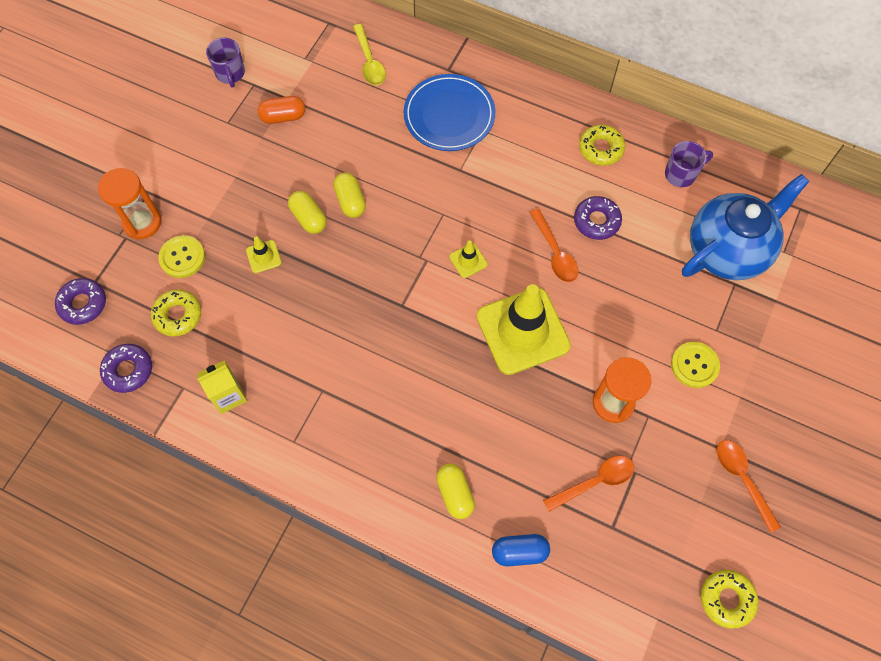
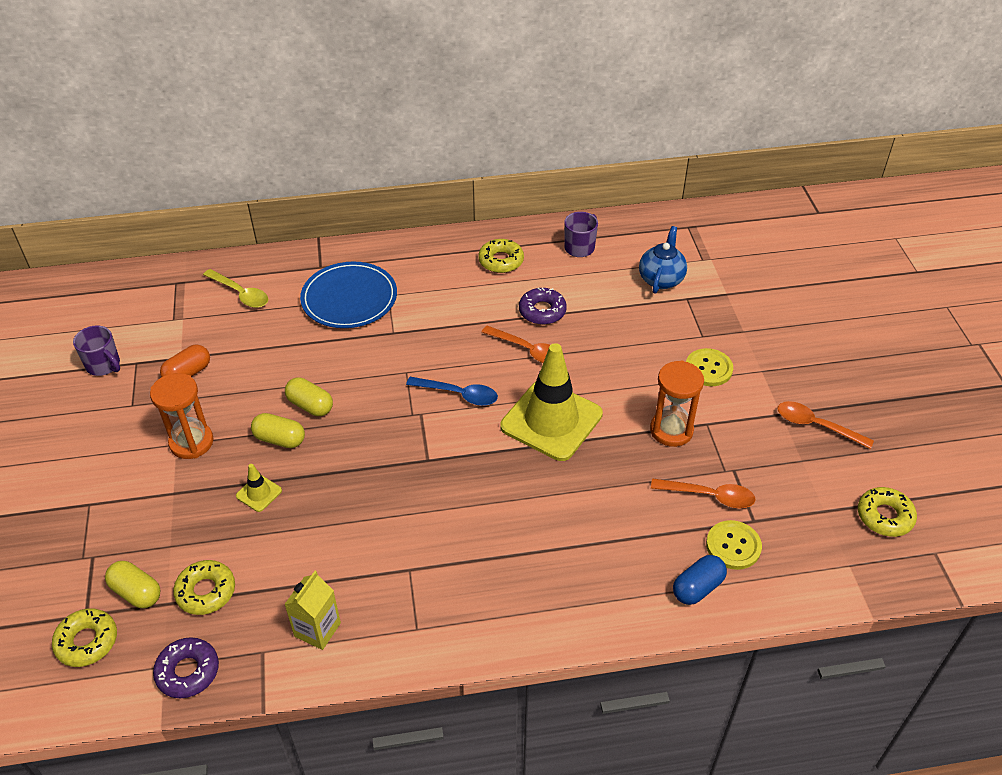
camera: 35 degrees left, 20 degrees down
(83, 304) = (87, 641): purple donut -> yellow donut
(142, 222) = (102, 533): orange hourglass -> orange hourglass (191, 442)
(182, 257) = (171, 539): yellow button -> yellow button (733, 546)
(455, 494) = (603, 578): yellow capsule -> yellow capsule (136, 592)
(468, 260) = (458, 394): yellow traffic cone -> blue spoon
(594, 482) = (709, 496): orange spoon -> orange spoon turned 75 degrees clockwise
(728, 250) = (661, 279): blue teapot -> blue teapot, size x0.56

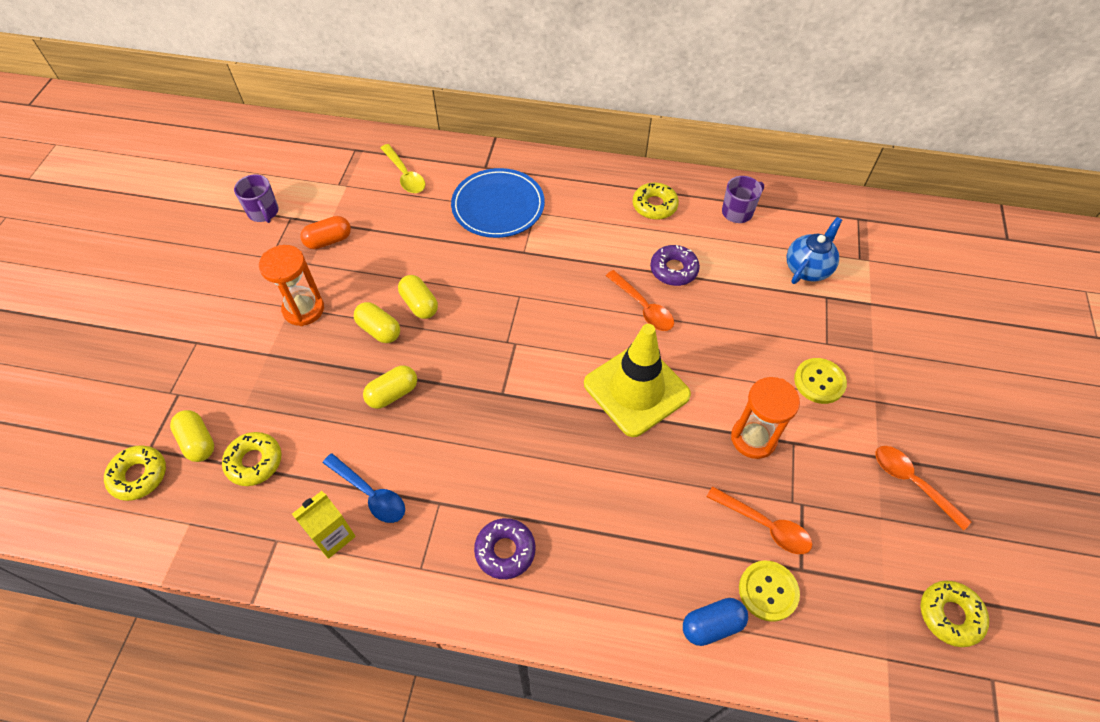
camera: 20 degrees right, 10 degrees up
(188, 672) = (206, 537): purple donut -> purple donut (505, 551)
(259, 493) = (339, 378): yellow traffic cone -> none
(320, 491) = (393, 394): none -> yellow capsule
(458, 394) = (558, 334): blue spoon -> blue spoon (370, 493)

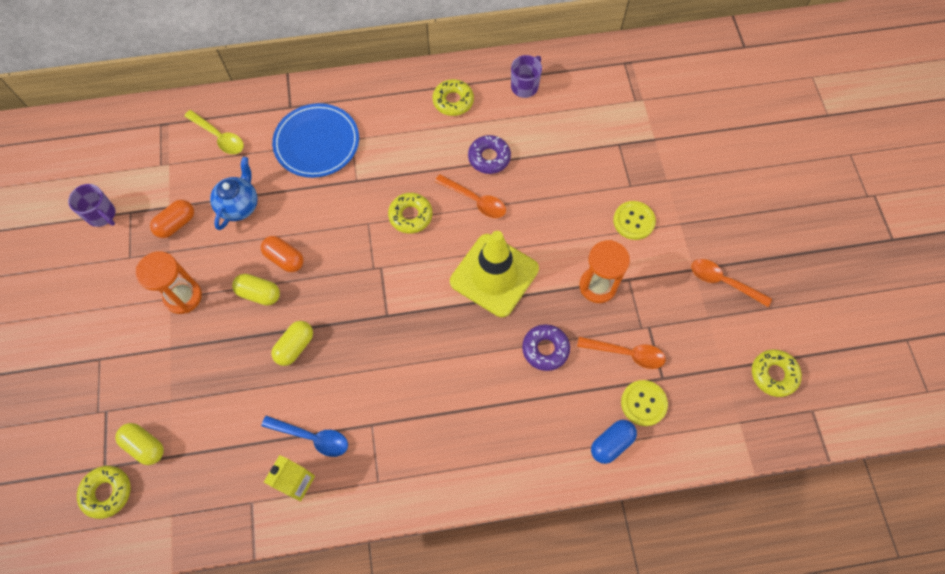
camera: 20 degrees left, 10 degrees up
(254, 462) = (202, 445): yellow donut -> yellow donut (410, 216)
(419, 304) = (285, 258): yellow capsule -> orange capsule
(505, 551) = (438, 444): purple donut -> purple donut (545, 349)
(807, 268) = (597, 122): blue teapot -> blue teapot (239, 206)

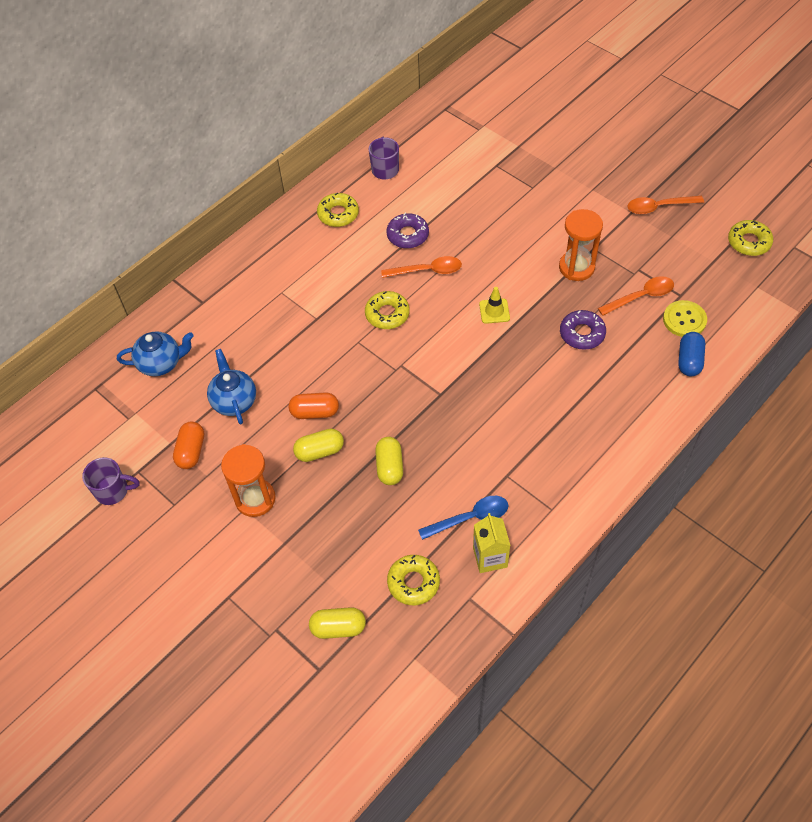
camera: 35 degrees left, 10 degrees down
(107, 492) = (341, 685): yellow donut -> yellow donut (413, 582)
(219, 137) = (161, 363): yellow spoon -> blue teapot
(317, 143) = (254, 313): blue plate -> none
(494, 275) = (494, 311): yellow traffic cone -> yellow traffic cone, size x0.41
(633, 221) = (558, 209): yellow button -> none

